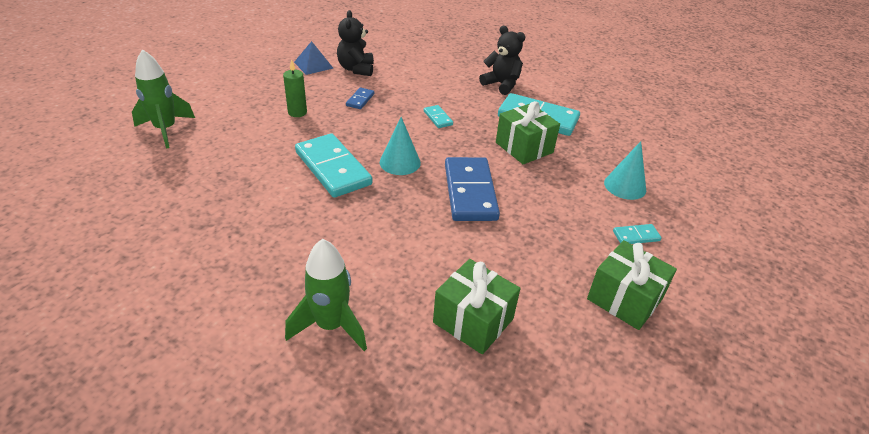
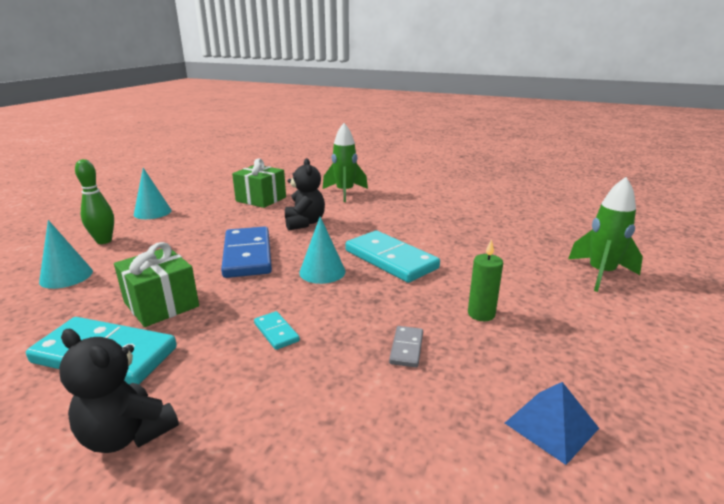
camera: 175 degrees right, 15 degrees down
(356, 69) = (456, 428): black teddy bear -> black teddy bear (304, 223)
(360, 100) = (406, 348): blue domino -> grey domino
(624, 299) = (152, 212): green gift -> turquoise cone
(636, 236) = (104, 241): turquoise domino -> green bowling pin

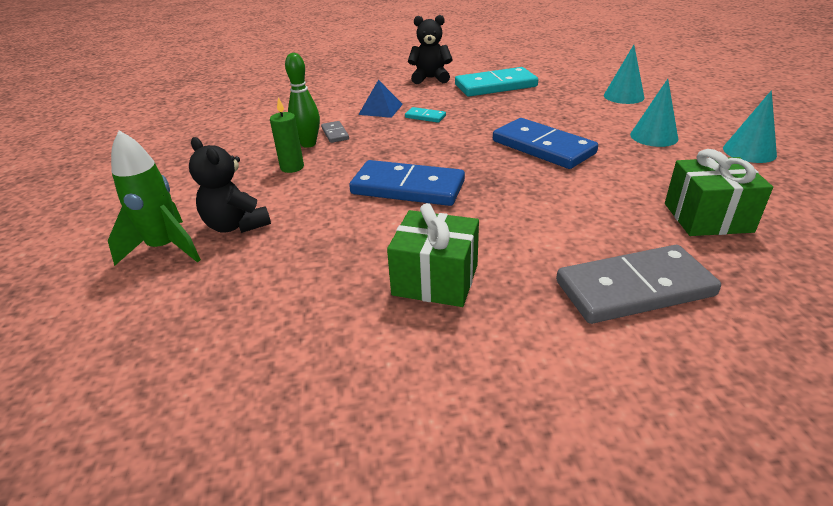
camera: 150 degrees right, 10 degrees up
(104, 241) = (684, 117): green bowling pin -> green bowling pin (308, 144)
(161, 304) = (522, 105): green gift -> green gift (435, 280)
(304, 223) = (567, 199): black teddy bear -> black teddy bear (236, 225)
(322, 272) = (454, 156): turquoise cone -> turquoise cone (654, 136)
(345, 193) = (634, 289): green rocket -> grey domino
(390, 259) = (408, 187): turquoise domino -> blue domino
(551, 425) = (238, 130): blue pyramid -> blue pyramid (380, 109)

